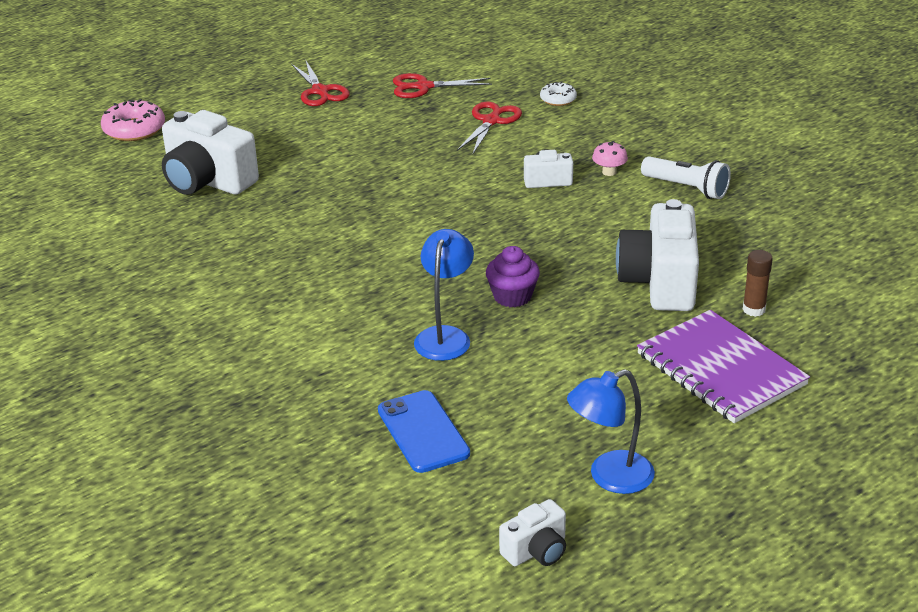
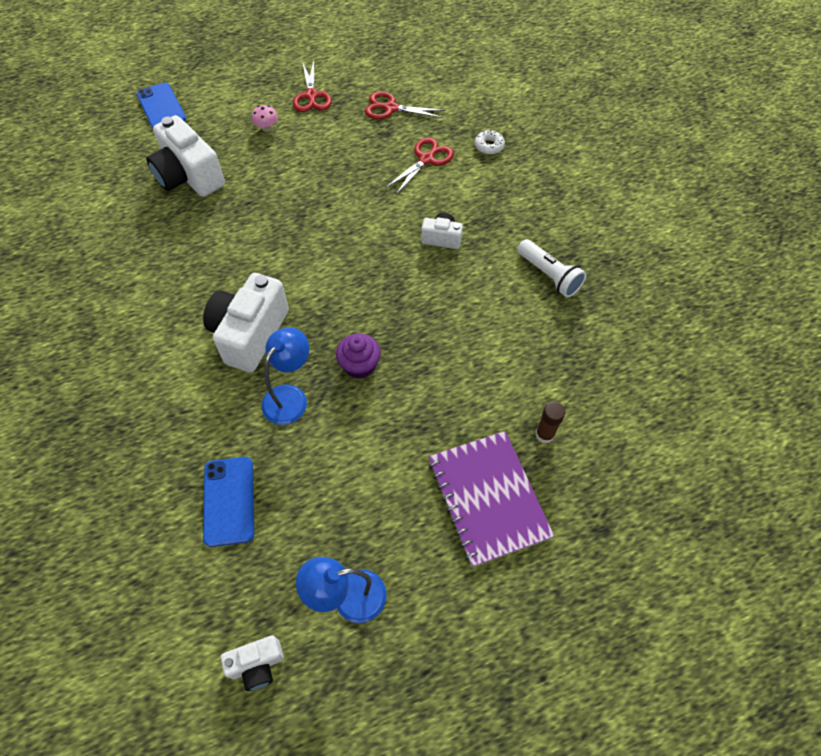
camera: 15 degrees right, 25 degrees up
(134, 129) = (161, 107): pink donut -> blue phone
(609, 172) = (494, 240): pink mushroom -> pink mushroom (267, 128)
(660, 282) = (481, 381): white camera -> white camera (250, 334)

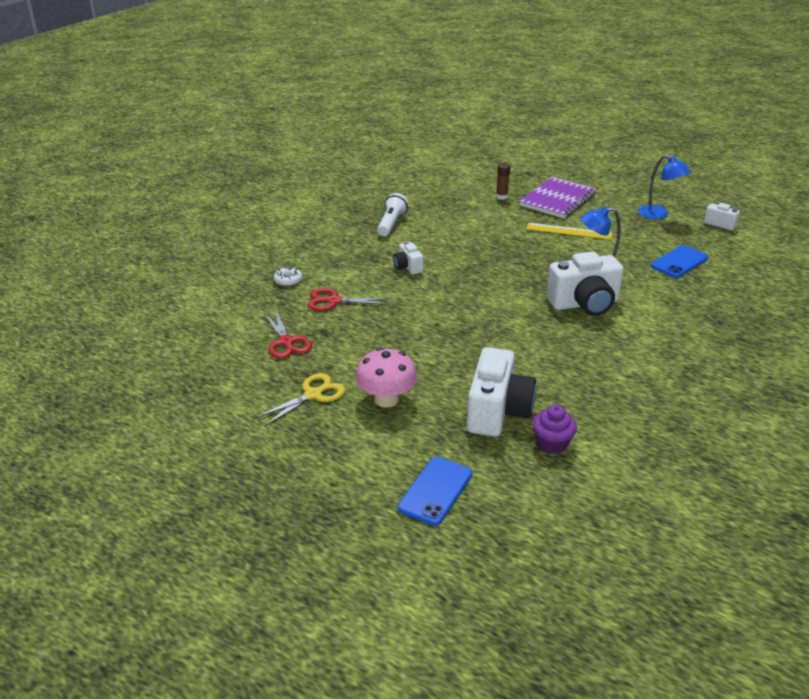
camera: 125 degrees left, 25 degrees down
(267, 128) = (386, 399): pink mushroom -> pink mushroom, size x1.99
(311, 96) = (313, 395): red scissors -> yellow scissors
(359, 365) = (544, 258): purple cupcake -> purple cupcake (552, 443)
(396, 440) = (569, 231): none -> yellow ruler

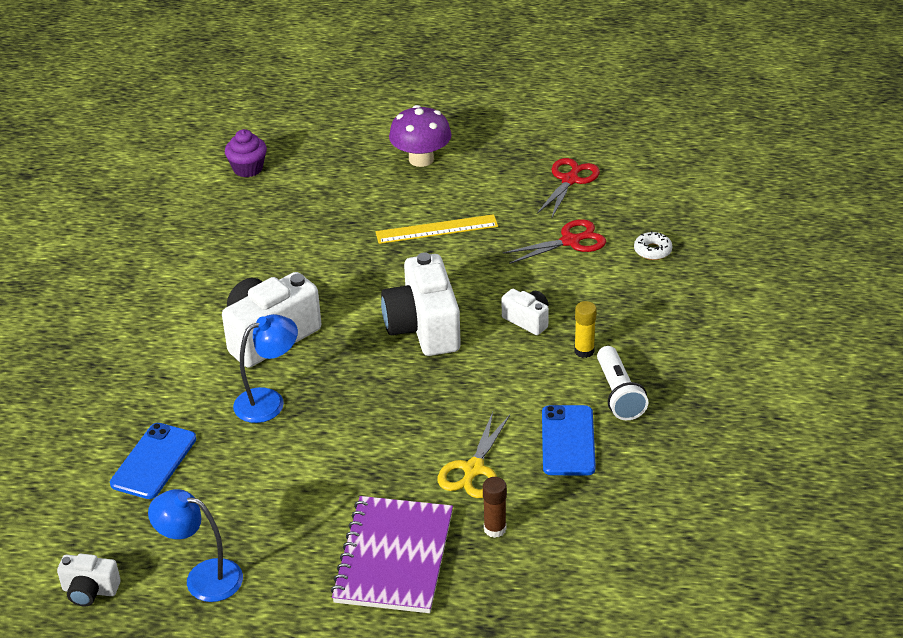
camera: 155 degrees right, 5 degrees up
(286, 342) = (570, 180): red scissors -> red scissors turned 75 degrees clockwise
(313, 395) = (491, 142): yellow scissors -> yellow scissors (473, 469)
(386, 399) = (421, 159): pink mushroom -> purple mushroom
(390, 245) = (584, 351): none -> yellow glue stick
(435, 491) = (328, 108): blue phone -> blue phone (568, 441)
(497, 411) = (310, 180): white camera -> white camera (423, 327)
(569, 231) = (341, 475): yellow ruler -> yellow ruler (437, 229)

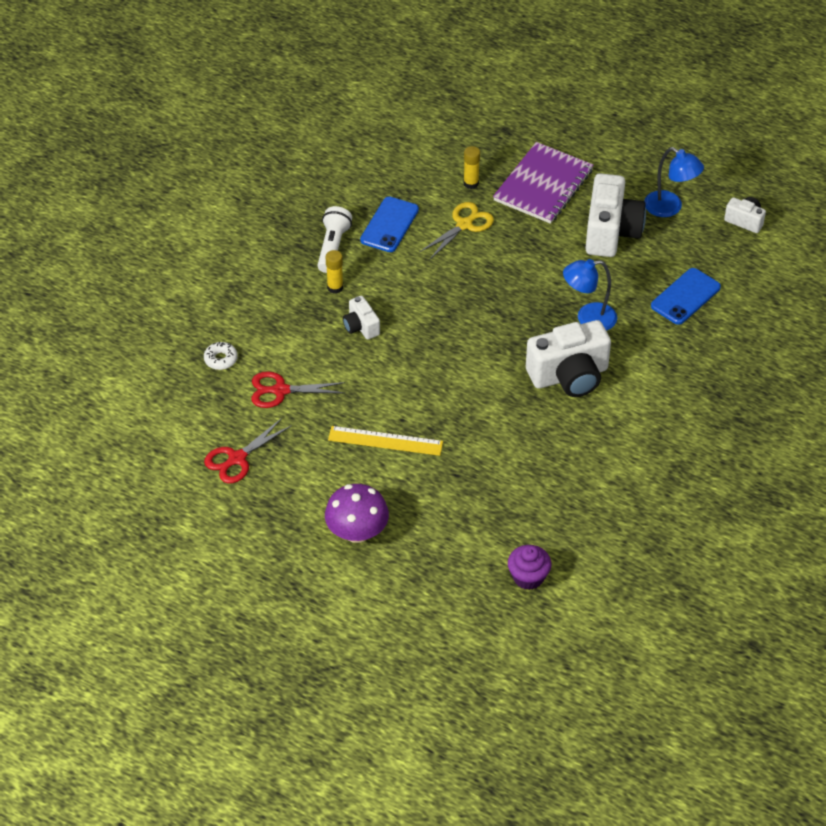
camera: 160 degrees left, 10 degrees up
(423, 327) = (444, 345): white camera -> white camera (611, 232)
(495, 529) = (471, 183): brown glue stick -> yellow glue stick

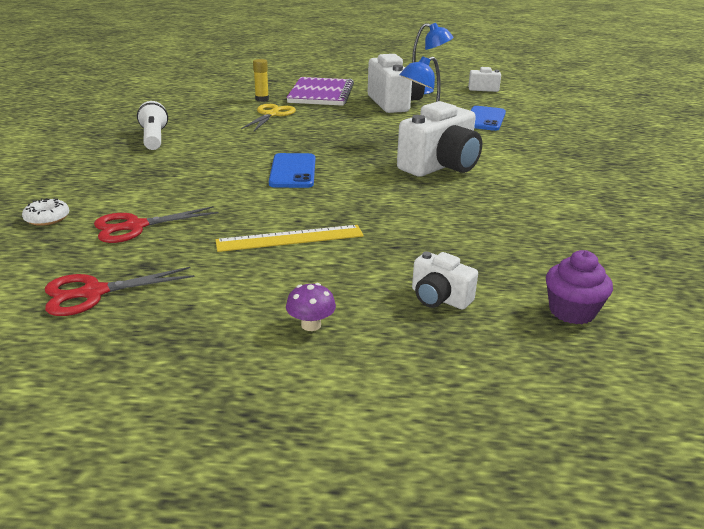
camera: 25 degrees left, 20 degrees down
(237, 458) = (94, 293): red scissors -> red scissors turned 45 degrees clockwise
(335, 287) = (168, 157): yellow glue stick -> none
(357, 532) = (311, 325): purple mushroom -> purple mushroom, size x0.50
(361, 327) = (209, 173): white camera -> white camera (439, 298)
(389, 225) = (203, 122): blue phone -> blue phone (293, 171)

